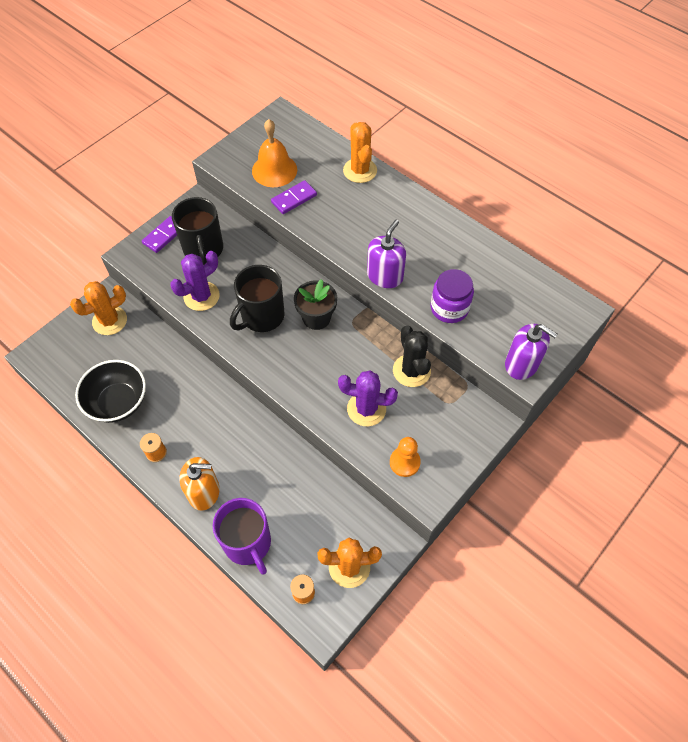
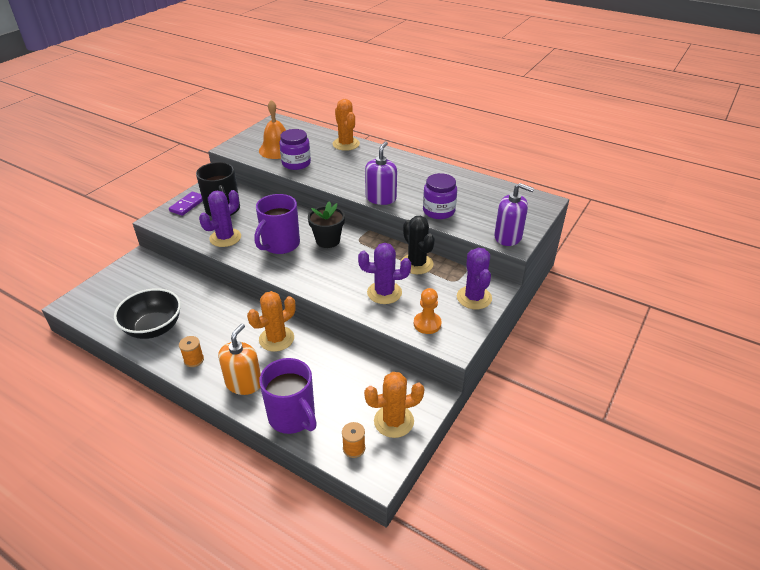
camera: 10 degrees left, 20 degrees down
(109, 321) = (142, 273): orange cactus -> orange cactus (276, 339)
(204, 492) = (244, 383): orange soap dispenser -> orange soap dispenser turned 60 degrees counterclockwise
(262, 316) = (280, 244): black mug -> purple mug
(294, 199) = (296, 163): purple domino -> purple jar
(465, 432) = (474, 298): none -> purple cactus

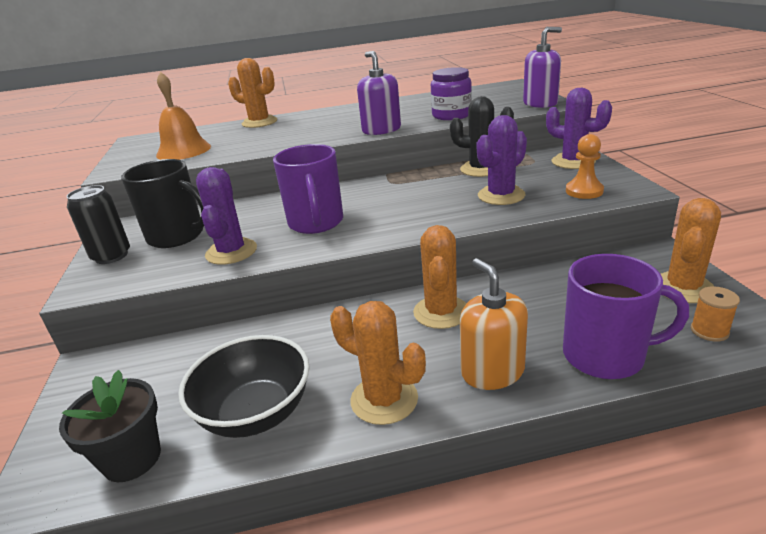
camera: 40 degrees left, 10 degrees down
(188, 205) = (111, 256): purple domino -> black can
(194, 360) = (384, 399): orange spool -> orange cactus
(296, 163) = (231, 148): purple jar -> none
(328, 240) = (362, 196): black flower pot -> black flower pot (132, 458)

